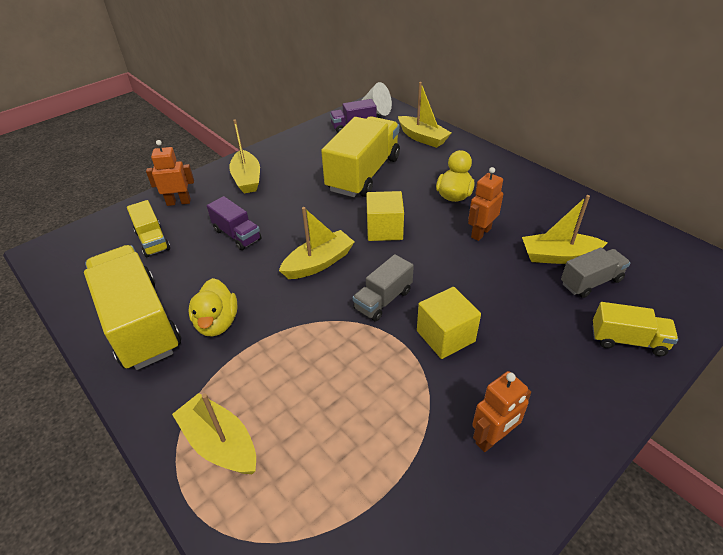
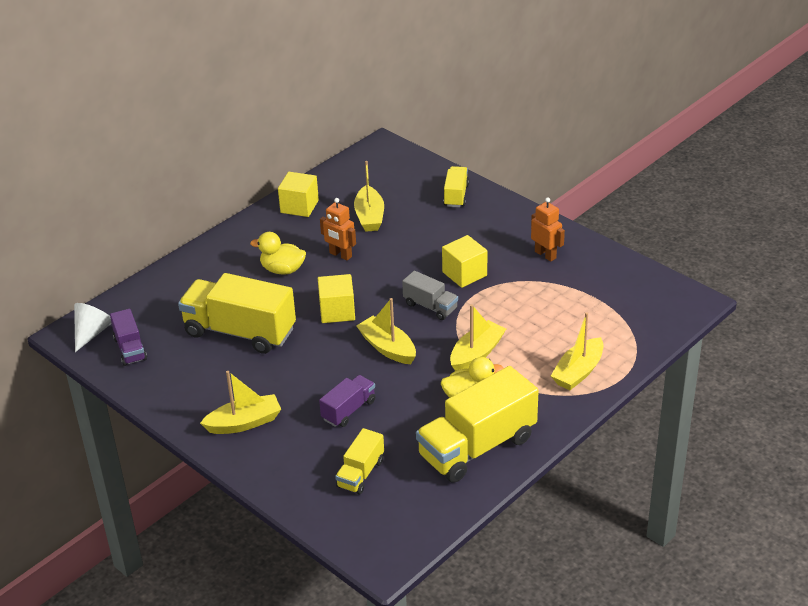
camera: 95 degrees left, 5 degrees down
(152, 240) = (360, 473): yellow truck -> yellow truck turned 150 degrees clockwise
(178, 202) = (290, 471): orange robot -> none
(422, 138) = (166, 292): yellow boat -> yellow boat (476, 354)
(567, 205) = (299, 206): none -> yellow cube
(591, 282) = (399, 204): grey truck -> none

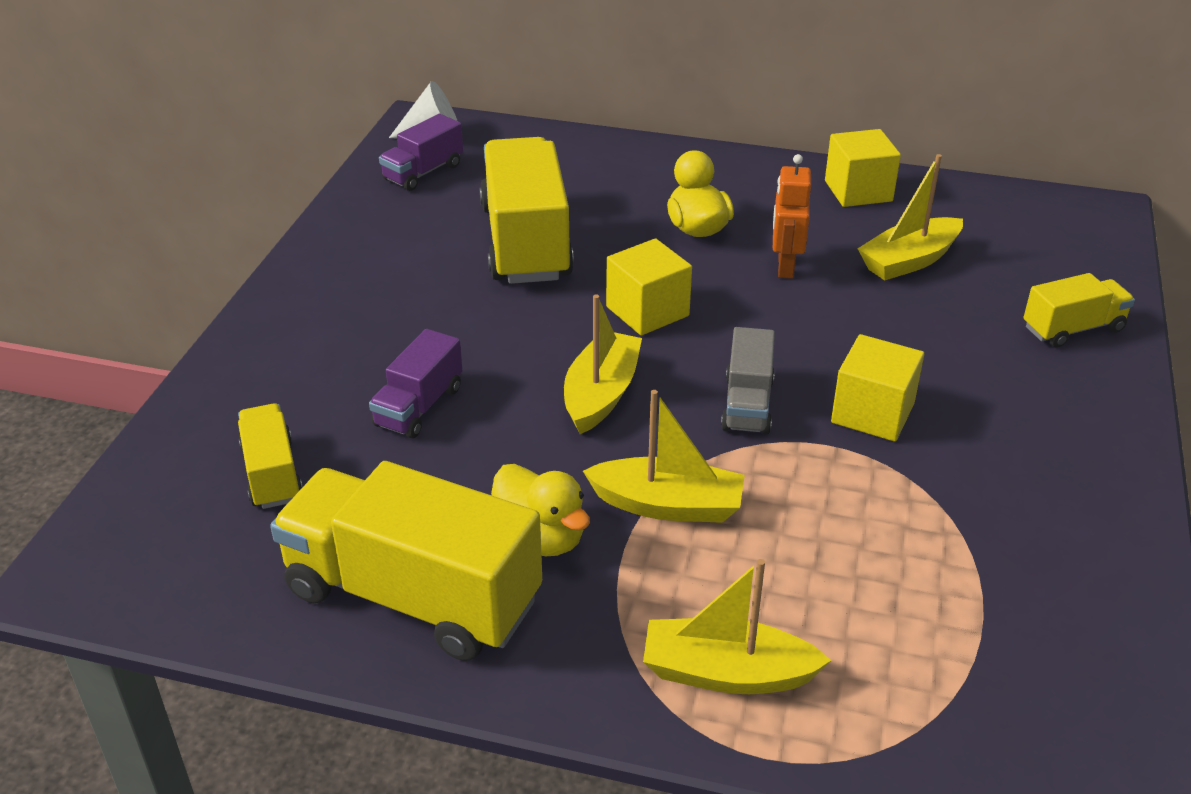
camera: 60 degrees right, 0 degrees up
(244, 423) = (329, 316): yellow boat -> none
(348, 410) = (419, 406): purple truck -> purple truck turned 105 degrees clockwise
(360, 473) = (272, 474): yellow truck -> yellow truck turned 75 degrees clockwise
(545, 255) = (1036, 498): orange robot -> none

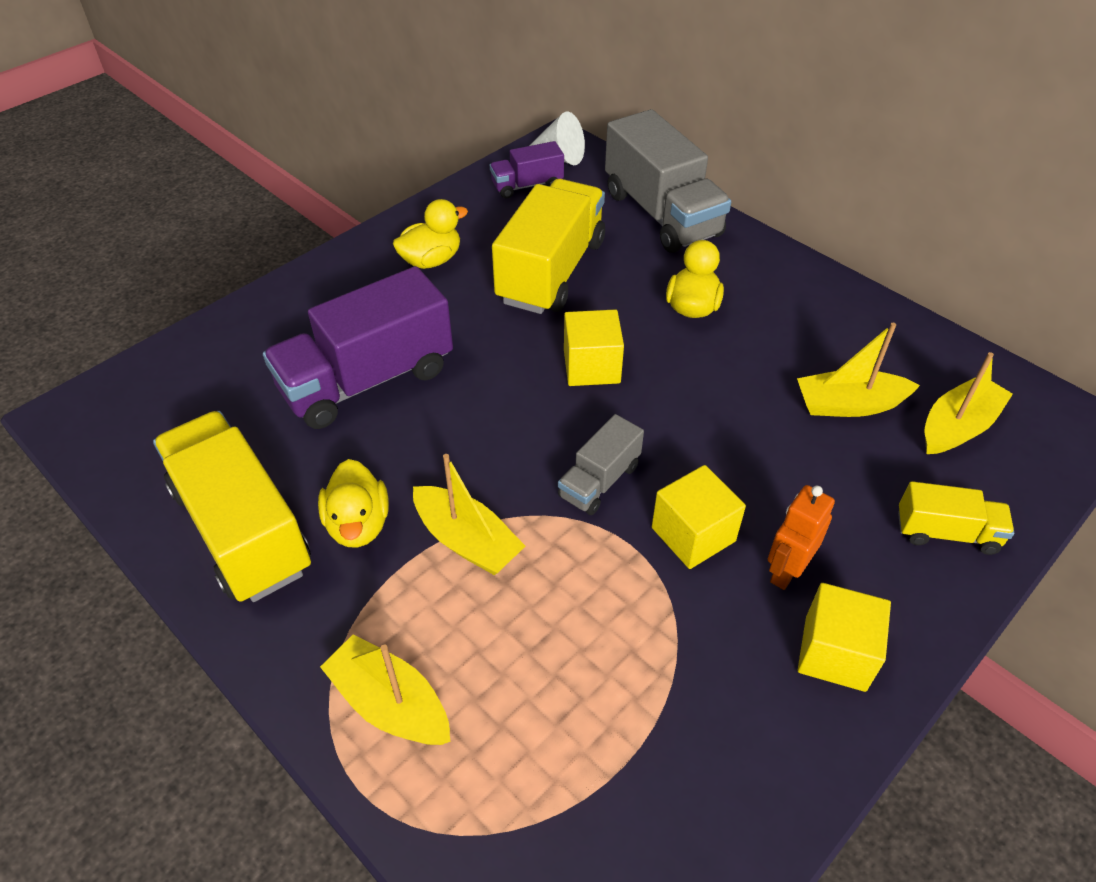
camera: 30 degrees right, 10 degrees up
(272, 474) = (236, 392): yellow truck -> none
(382, 273) = (431, 260): none -> yellow duck
(419, 406) = (367, 380): purple truck -> purple truck, size x1.96
(591, 158) = (661, 214): none -> grey truck
(601, 394) = (498, 424): yellow boat -> yellow boat (957, 427)
(785, 267) = (735, 369): orange robot -> orange robot (786, 570)
(858, 191) = (860, 321): yellow cube -> yellow cube (835, 653)

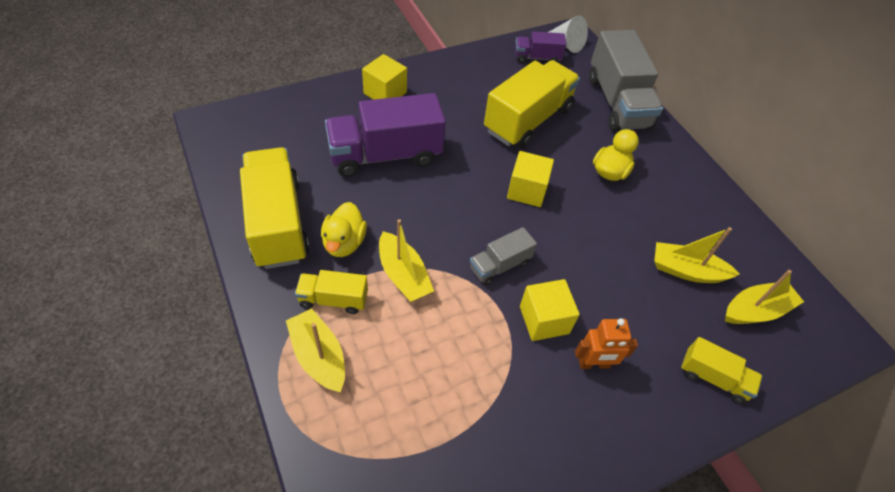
camera: 15 degrees right, 5 degrees up
(377, 612) = (333, 299): none -> yellow truck
(431, 260) = (455, 90): yellow duck -> none
(786, 570) = (594, 364): orange robot -> orange robot turned 150 degrees counterclockwise
(835, 653) = (601, 427): yellow cube -> yellow cube (385, 93)

